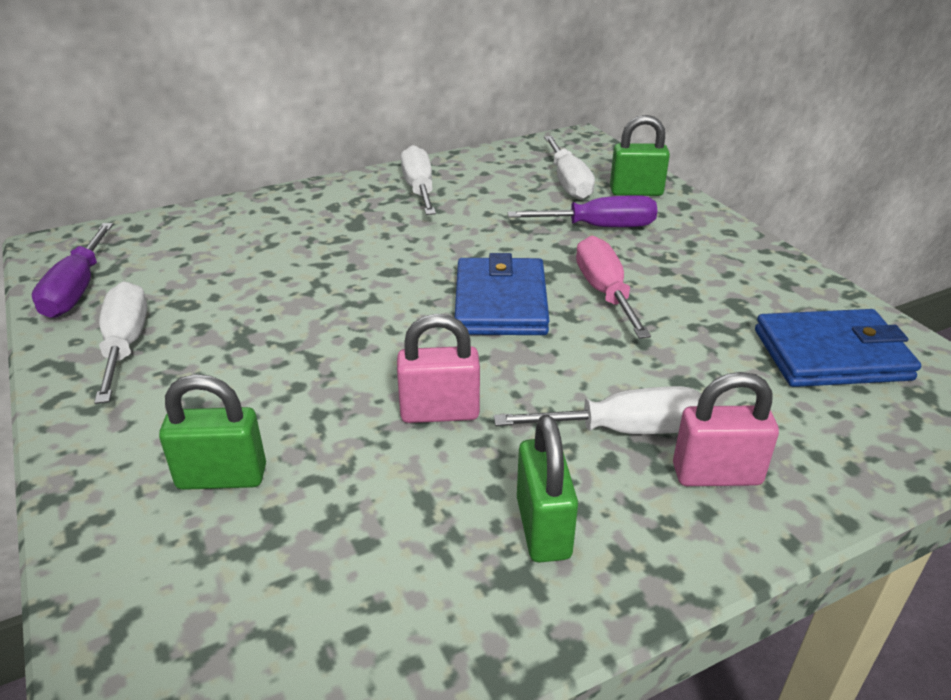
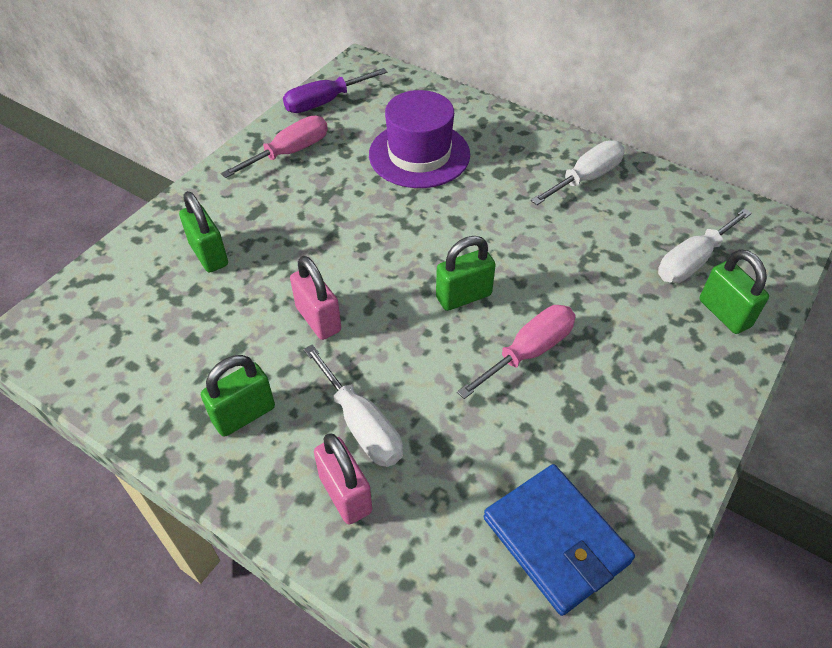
camera: 60 degrees right, 15 degrees up
(125, 344) = (290, 152): white screwdriver -> pink screwdriver
(264, 259) = (419, 154): none -> purple hat
(501, 303) = (463, 296): blue wallet -> green padlock
(599, 227) = (631, 311): purple screwdriver -> none

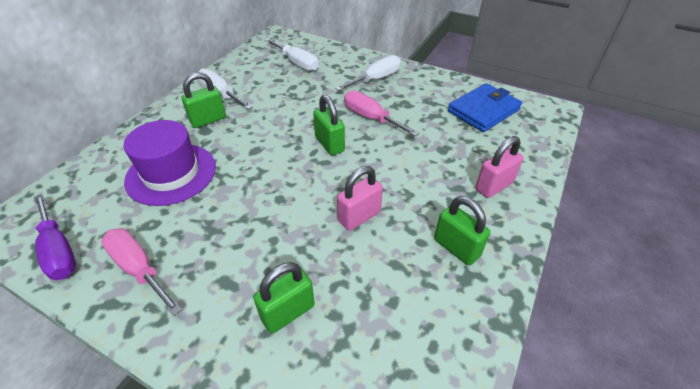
camera: 95 degrees left, 5 degrees down
(361, 425) = (443, 184): white screwdriver -> white screwdriver (376, 79)
(724, 313) = (334, 57): green padlock -> green padlock (208, 120)

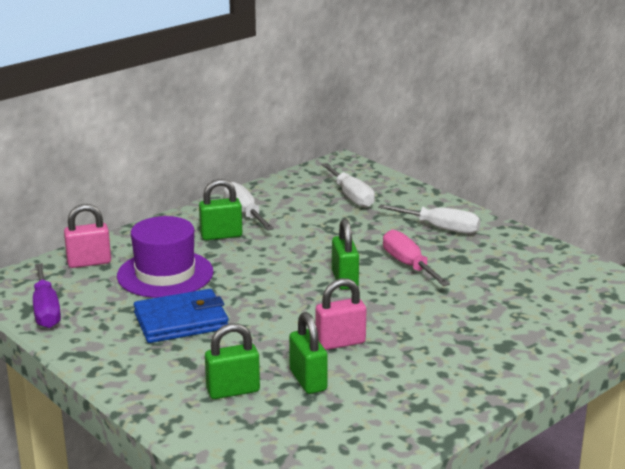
camera: 20 degrees right, 20 degrees down
(139, 269) = (112, 336): pink screwdriver -> none
(376, 79) = (440, 228): white screwdriver -> white screwdriver turned 45 degrees clockwise
(456, 248) = (426, 384): green padlock -> green padlock (308, 380)
(483, 110) = (556, 282): blue wallet -> blue wallet (181, 321)
(494, 186) = (508, 348): pink padlock -> pink padlock (89, 262)

